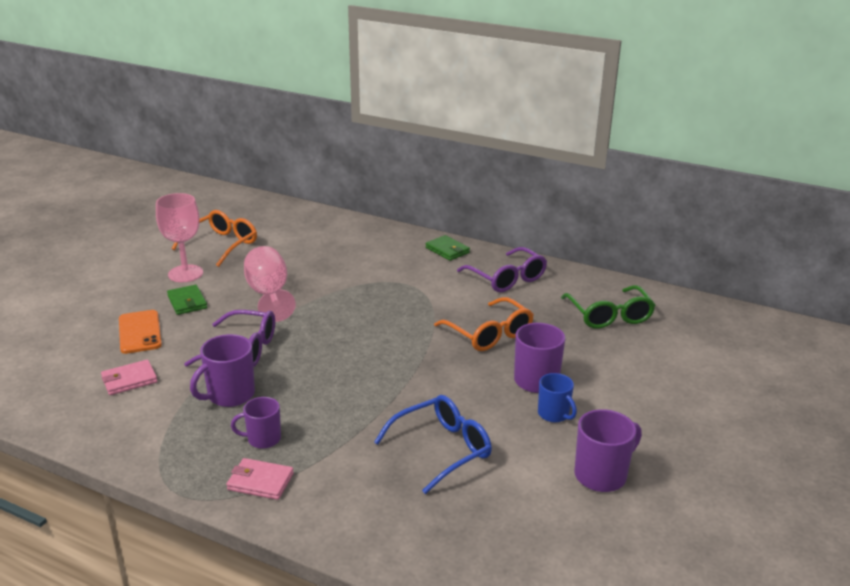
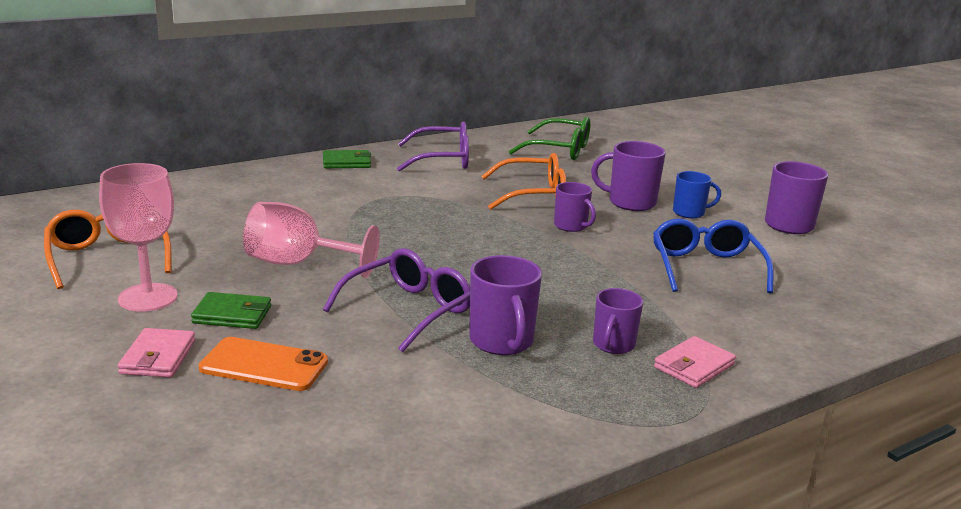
camera: 60 degrees left, 5 degrees down
(129, 380) = (386, 400): pink wallet -> pink wallet (158, 357)
(448, 367) = (571, 226): none -> purple mug

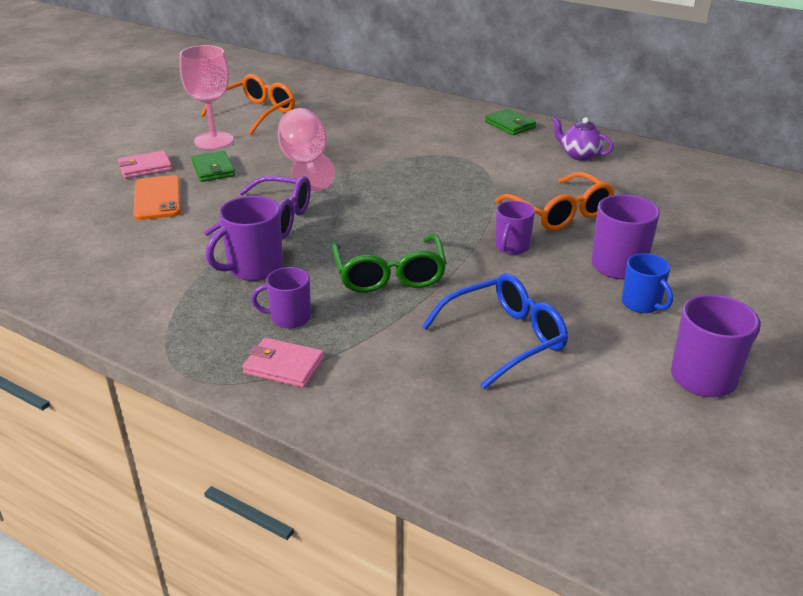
camera: 65 degrees right, 10 degrees up
(442, 160) = (579, 155): purple glasses -> purple teapot
(559, 150) = (703, 197): green glasses -> green glasses (389, 274)

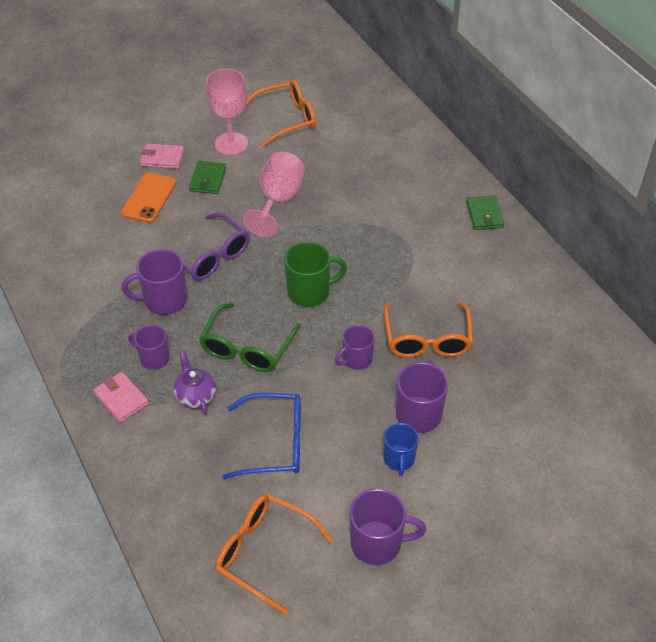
camera: 30 degrees right, 15 degrees up
(409, 215) = (310, 292): none -> green mug
(579, 155) = (508, 278): purple teapot -> purple teapot (196, 396)
(604, 437) = (265, 553): none -> orange glasses

